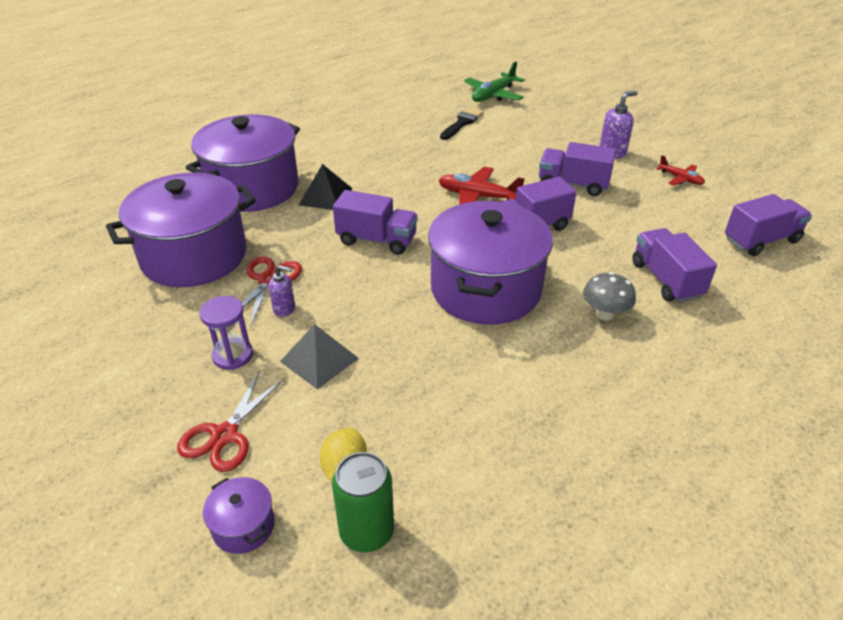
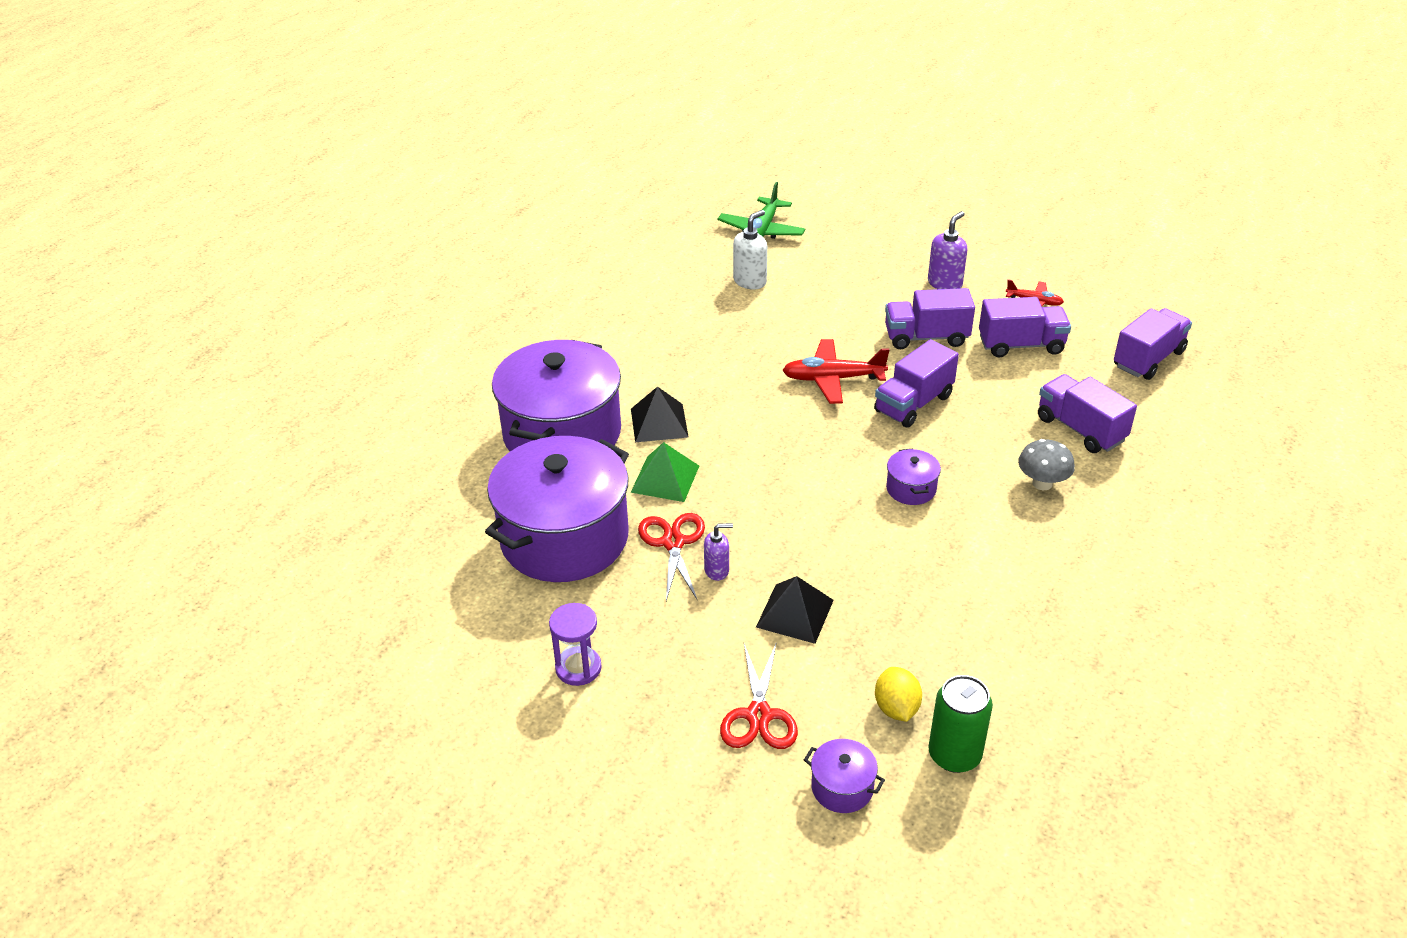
camera: 20 degrees left, 0 degrees up
(233, 355) = (702, 636): purple hourglass -> purple hourglass (578, 668)
(299, 234) = (665, 478): none -> green pyramid
(319, 359) = (795, 613): grey pyramid -> black pyramid
(377, 240) = (758, 462): purple truck -> purple truck (1021, 345)
(462, 123) = (750, 281): black brush -> white soap dispenser
(486, 289) = (911, 489): purple pot -> purple pot, size x0.40

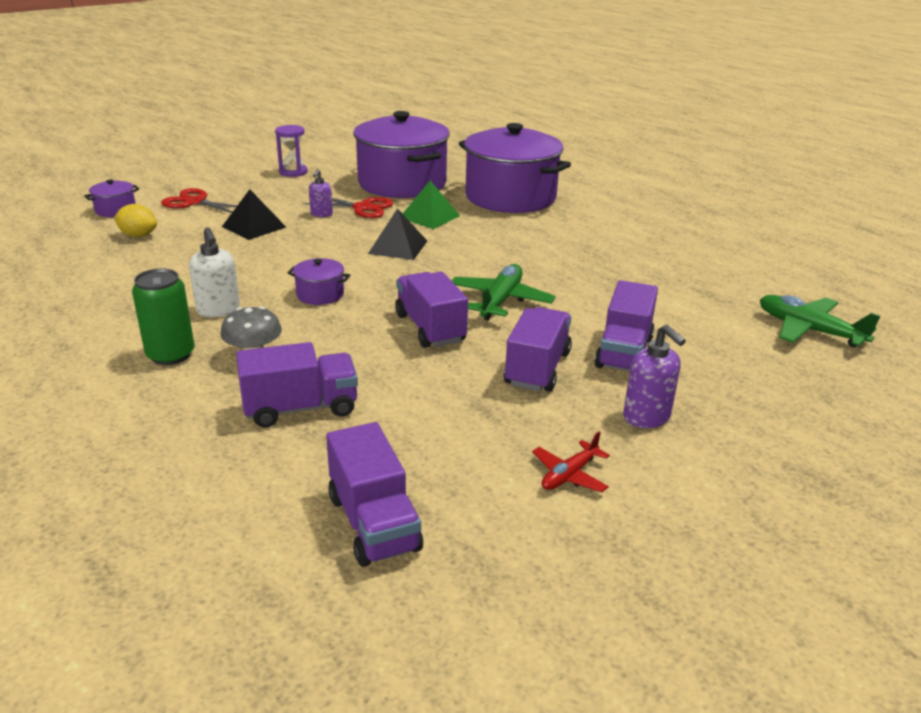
camera: 110 degrees right, 10 degrees down
(659, 422) = (497, 226): black pyramid -> black pyramid (398, 247)
(750, 281) = (698, 301): white soap dispenser -> white soap dispenser (218, 310)
(833, 379) = (500, 301): red plane -> green plane
(954, 755) = (80, 242): green can -> green can (171, 355)
(1021, 345) = (480, 427): purple truck -> purple truck (624, 352)

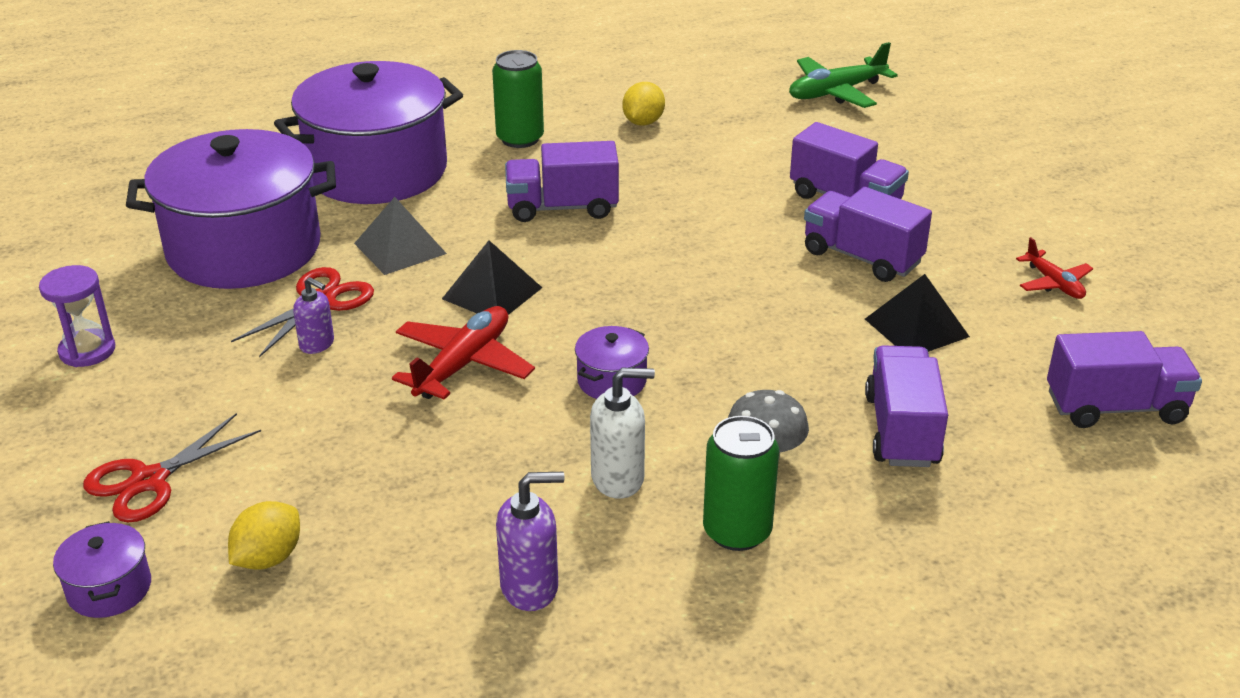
camera: 70 degrees left, 5 degrees up
(254, 227) = (321, 419): black pyramid -> black pyramid (916, 327)
(319, 251) = (463, 364): none -> red plane
(430, 216) = (400, 248): green pyramid -> grey pyramid
(430, 328) = (744, 309): purple truck -> purple truck (562, 208)
(500, 301) = (696, 246): green plane -> none
(590, 227) = (520, 138): none -> green can
(647, 417) = (968, 219): purple soap dispenser -> purple soap dispenser (530, 587)
(658, 261) = (643, 122): none -> yellow lemon

